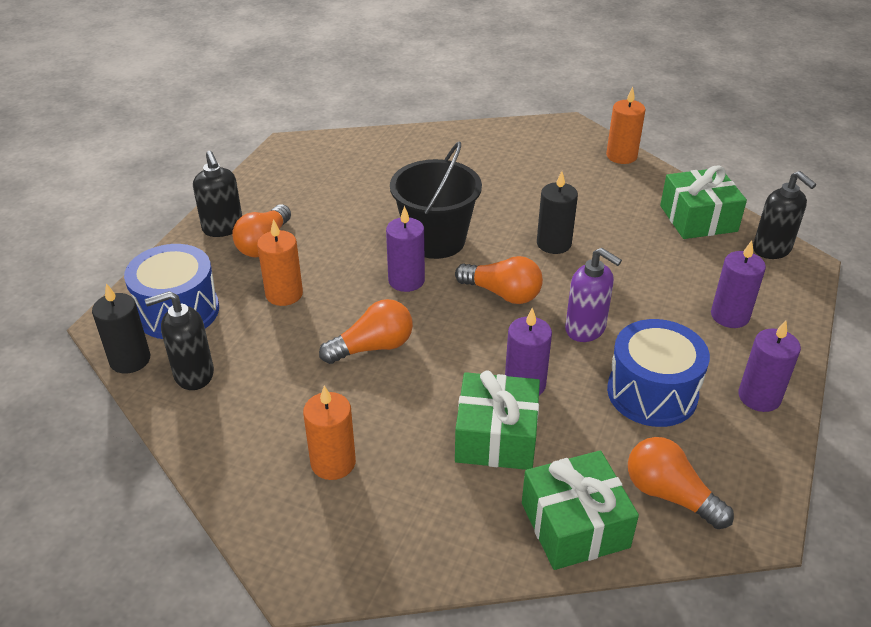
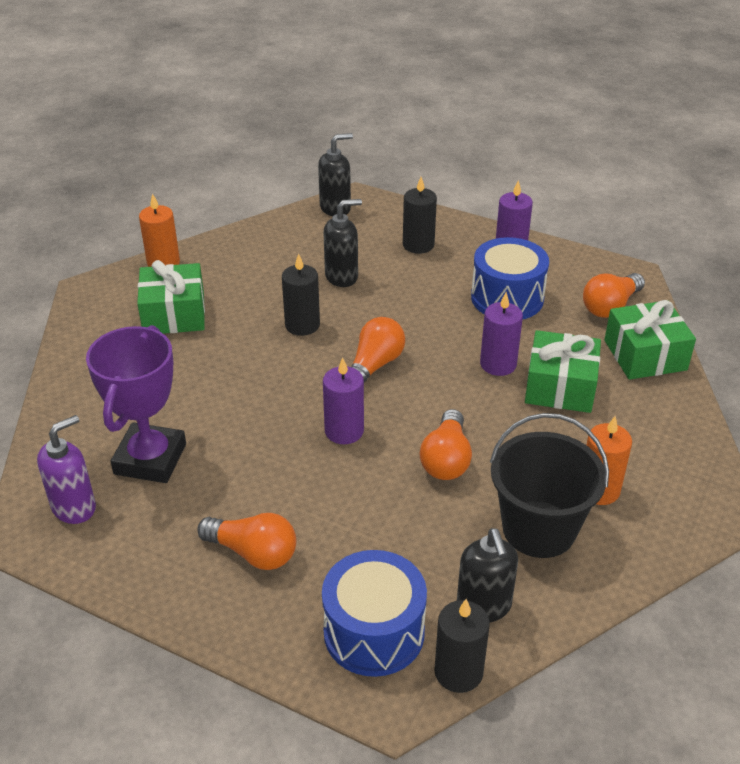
camera: 85 degrees left, 0 degrees up
(223, 228) = (209, 598): black soap dispenser -> black soap dispenser (342, 277)
(284, 294) = (354, 531): orange candle -> none
(365, 184) = (150, 459): none -> purple trophy
(373, 347) = (446, 459): orange light bulb -> orange light bulb turned 150 degrees counterclockwise
(435, 240) = (278, 405): black bucket -> black bucket (539, 529)
(585, 329) = (429, 321): purple soap dispenser -> purple soap dispenser (74, 507)
(698, 218) = (282, 236): green gift -> green gift (174, 314)
(730, 316) = (418, 245): purple candle -> black candle

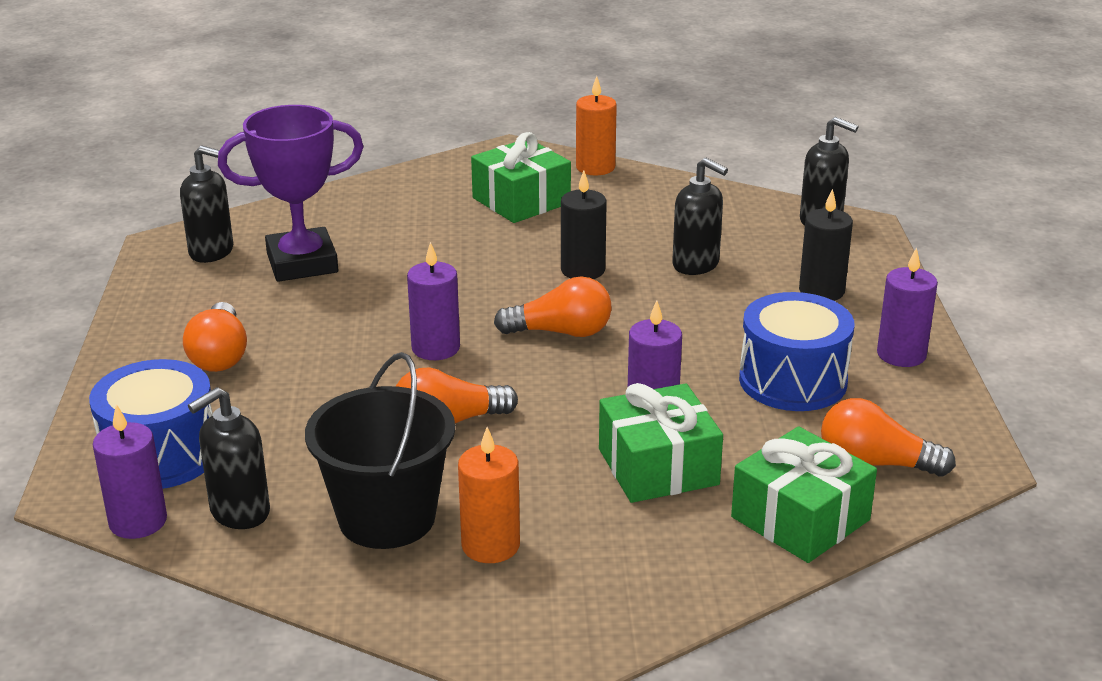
camera: 60 degrees right, 10 degrees down
(74, 507) = (212, 252): purple soap dispenser -> black soap dispenser
(458, 672) = (138, 521): black candle -> purple candle

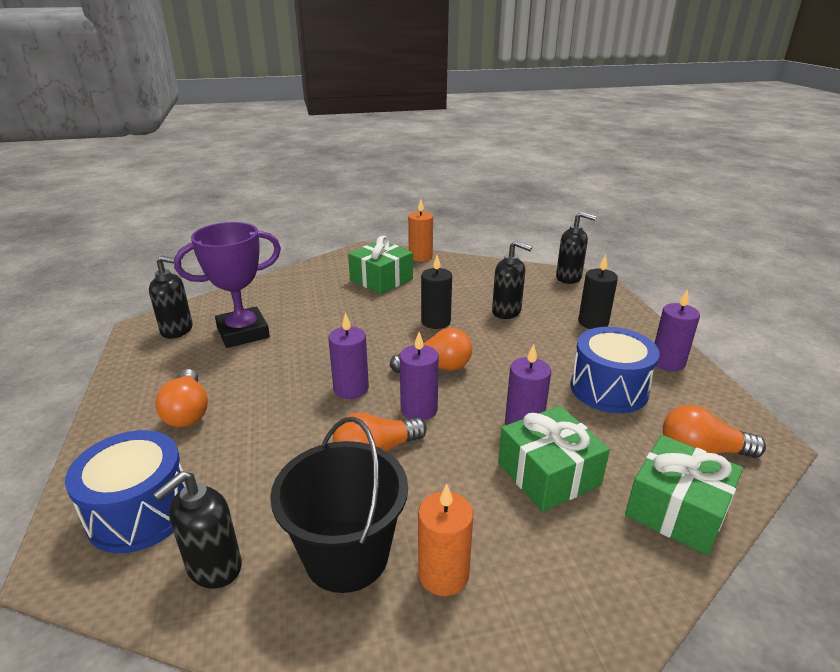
camera: 10 degrees left, 0 degrees up
(138, 521) = (118, 592): purple candle -> purple candle (419, 409)

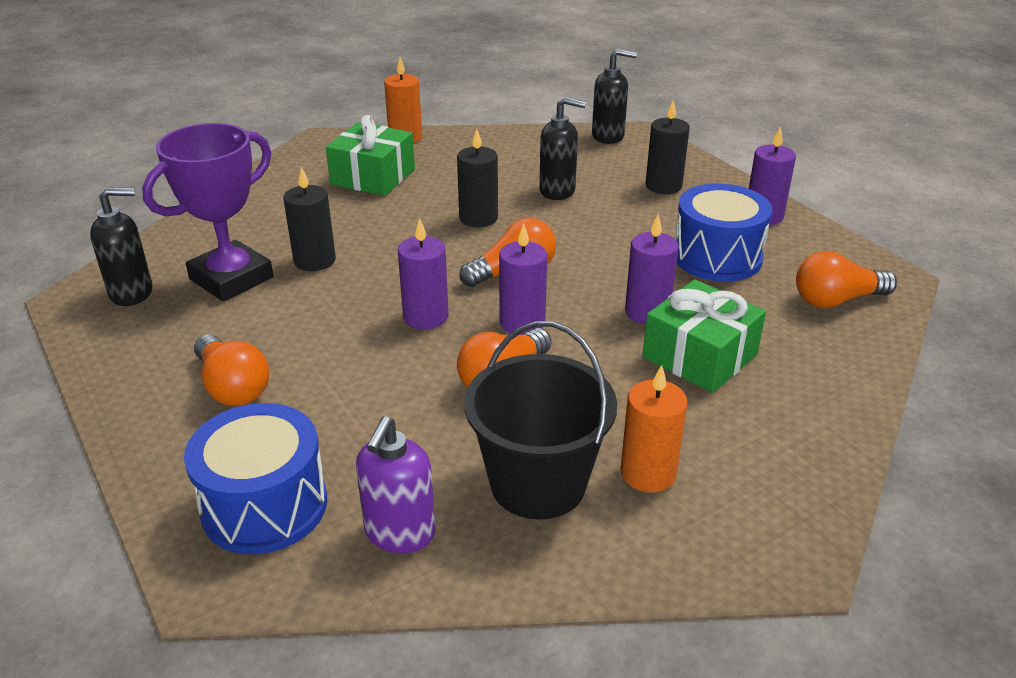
camera: 20 degrees left, 5 degrees up
(214, 567) = (399, 533): black soap dispenser -> purple soap dispenser
(304, 331) = (314, 260): none -> black candle
(677, 510) = (837, 360): green gift -> none

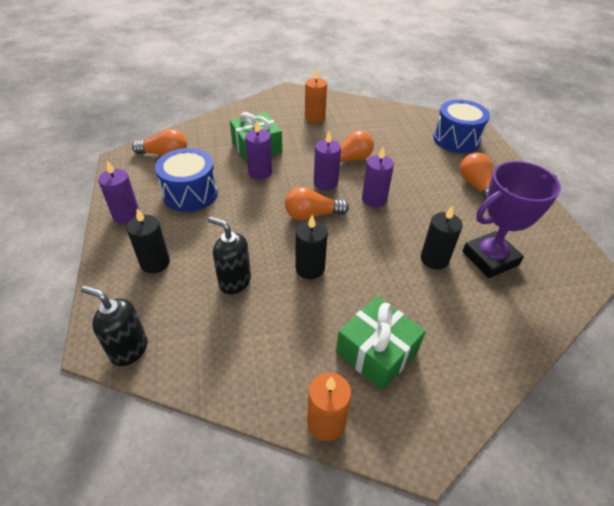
camera: 160 degrees left, 10 degrees up
(132, 293) = (554, 264): black soap dispenser -> none
(399, 533) = (408, 122): purple soap dispenser -> none
(538, 483) = (355, 123): black bucket -> none

